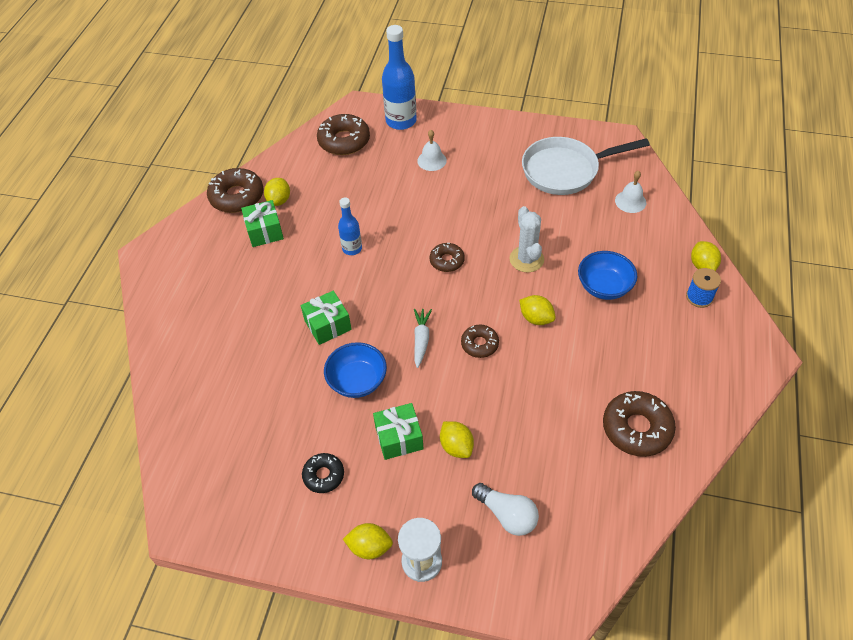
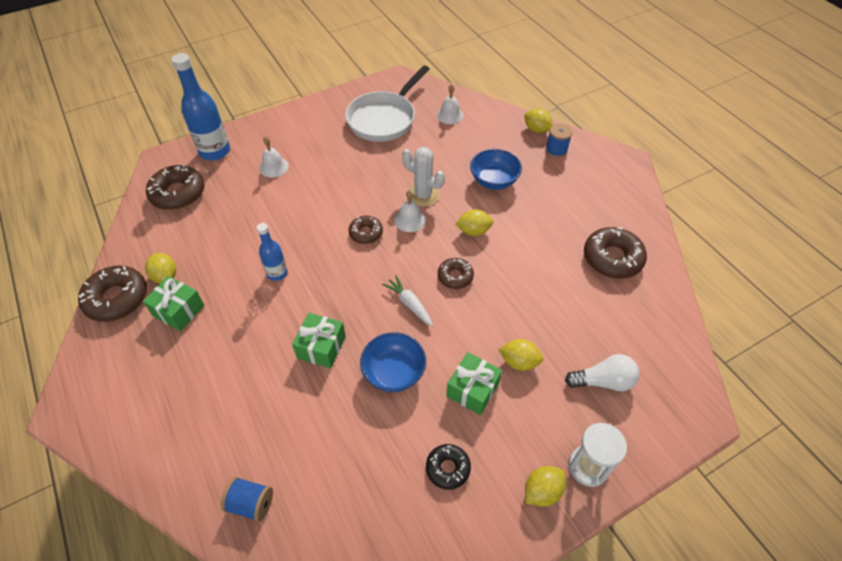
camera: 45 degrees left, 0 degrees up
(188, 393) = (251, 503): none -> blue spool
(493, 273) = (410, 220): none -> white bell

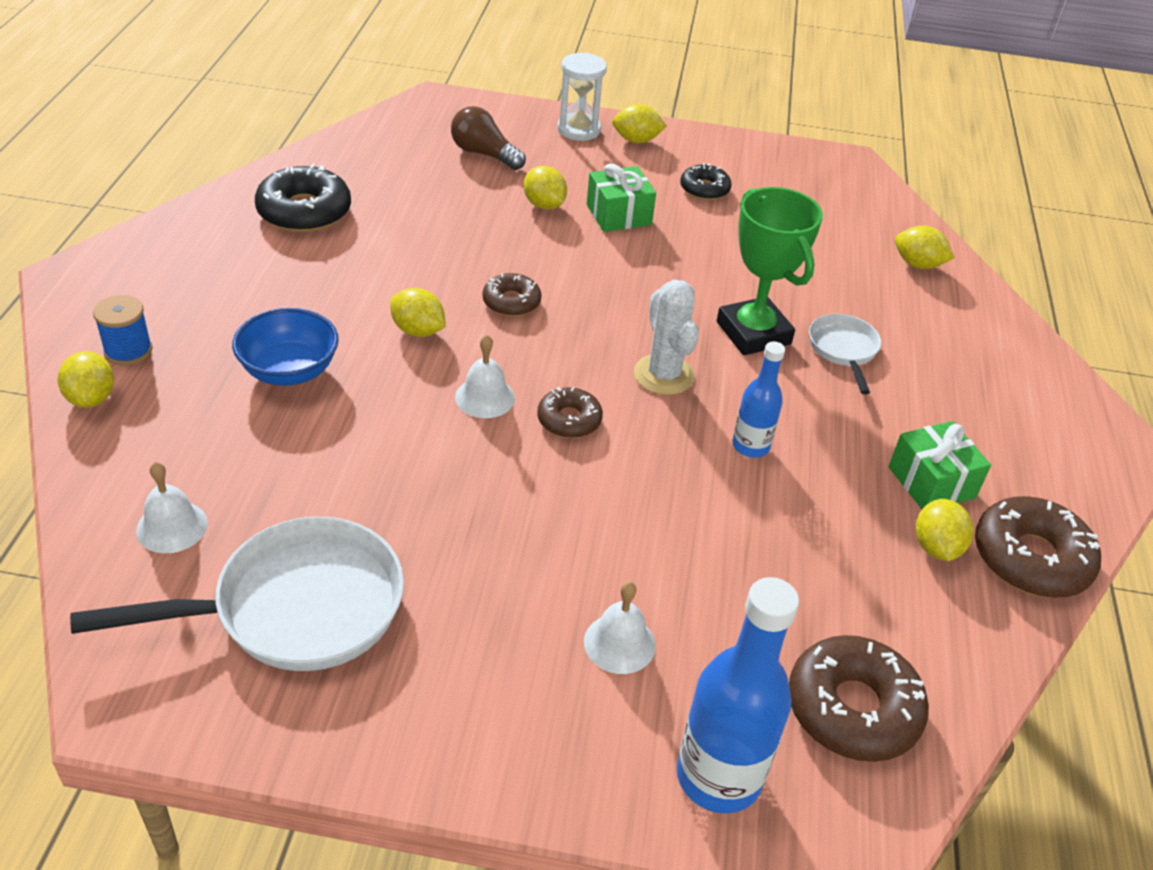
camera: 145 degrees left, 10 degrees down
(251, 503) = (917, 264): blue spool -> yellow lemon
(264, 371) = (843, 350): none -> white pan
(321, 347) = (753, 333): green gift -> green trophy
(394, 372) = (687, 268): blue bowl -> none
(409, 304) = (602, 310): white carrot -> none
(423, 195) = (420, 418): white cactus -> white cactus (664, 375)
(603, 381) = (484, 154): white light bulb -> brown light bulb
(612, 258) = (304, 211): brown donut -> black donut

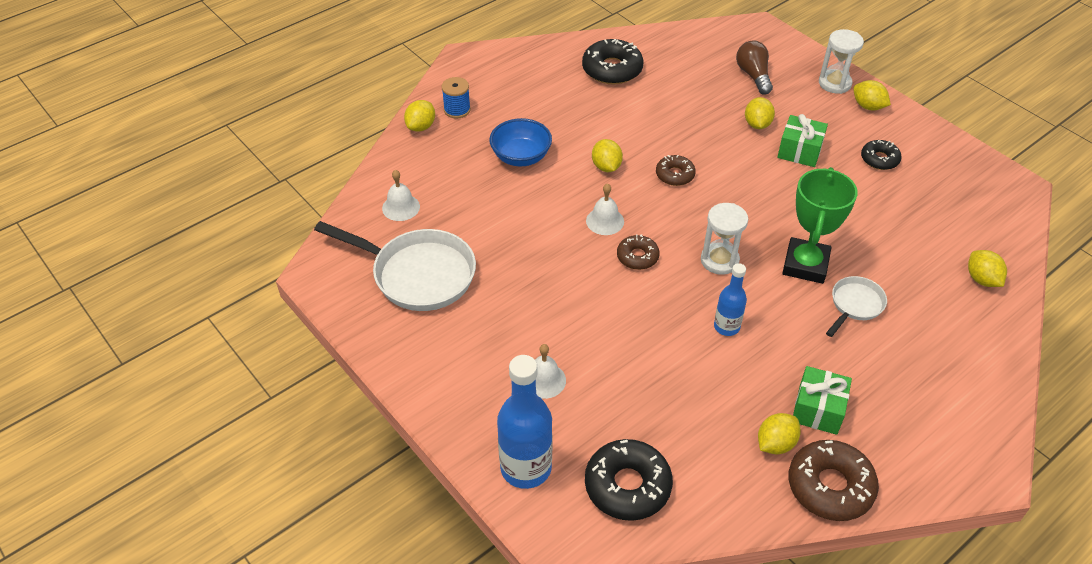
camera: 45 degrees right, 5 degrees up
(664, 375) = (719, 260): white cactus -> white hourglass
(852, 708) = (627, 486): brown donut -> black donut

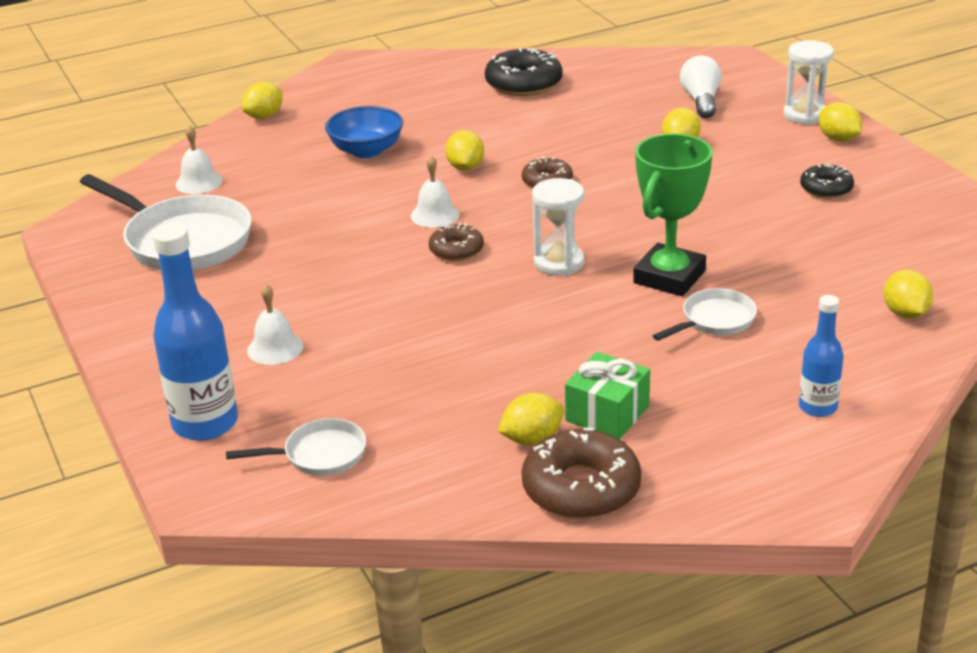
camera: 15 degrees right, 15 degrees down
(457, 110) = (315, 105): blue spool -> none
(627, 486) = (319, 455): black donut -> white pan
(726, 327) = (532, 324): blue bottle -> blue bottle (817, 407)
(753, 75) = (701, 101): brown light bulb -> white light bulb
(799, 151) = (722, 173): green gift -> none

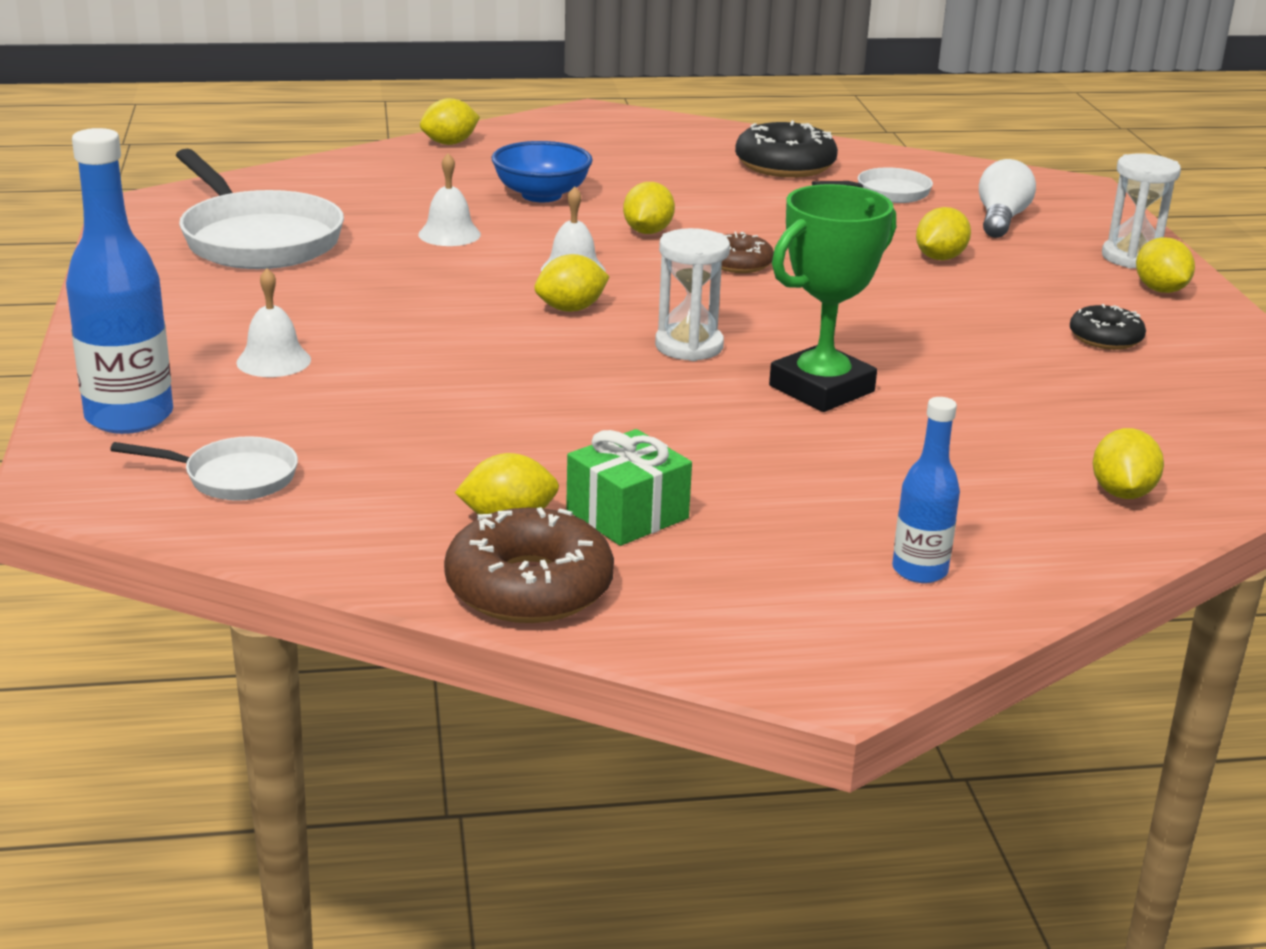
camera: 15 degrees right, 5 degrees down
(199, 182) = (323, 189): white bell -> white bell (449, 234)
(456, 250) = (571, 309): brown donut -> yellow lemon
(714, 321) = (847, 446): white pan -> white pan (887, 193)

